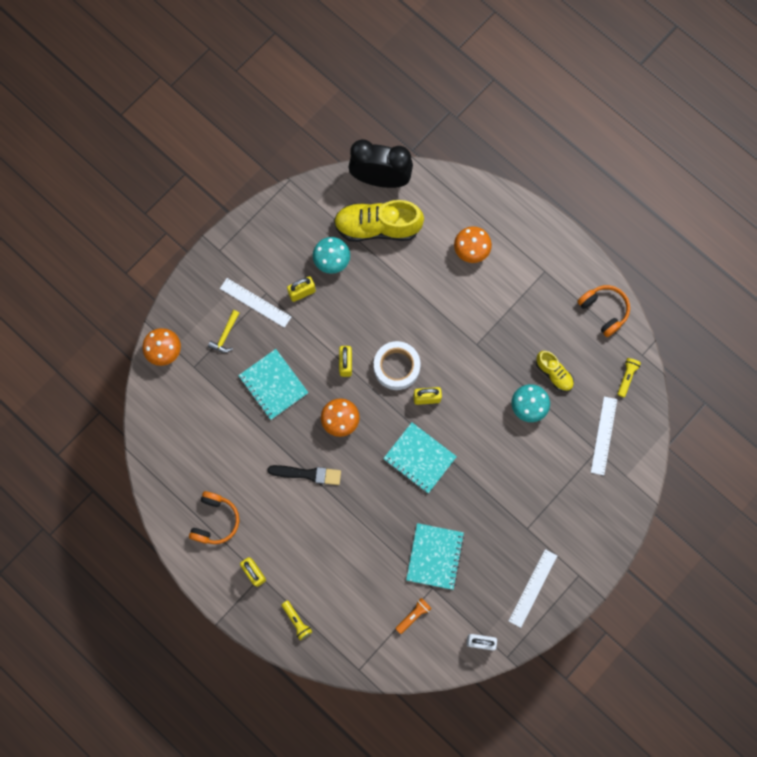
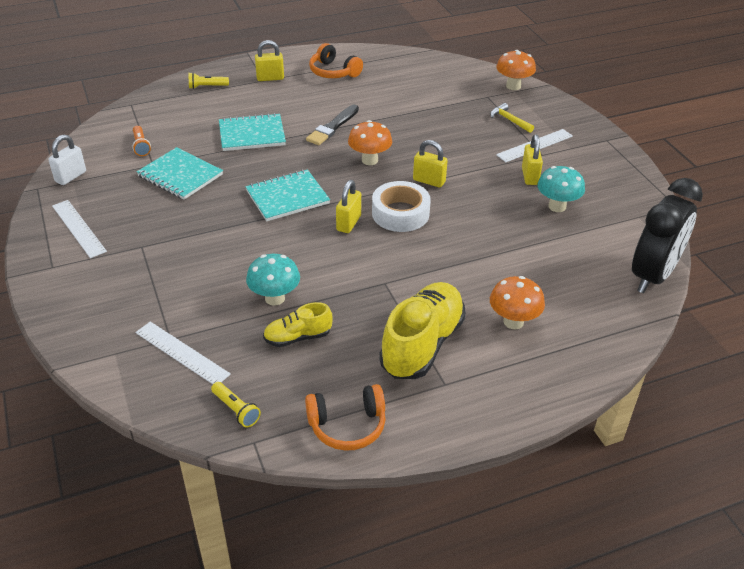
camera: 115 degrees right, 35 degrees down
(273, 385) = (438, 132): turquoise notebook -> turquoise notebook (252, 134)
(377, 227) = (585, 253): yellow shoe -> yellow shoe (422, 344)

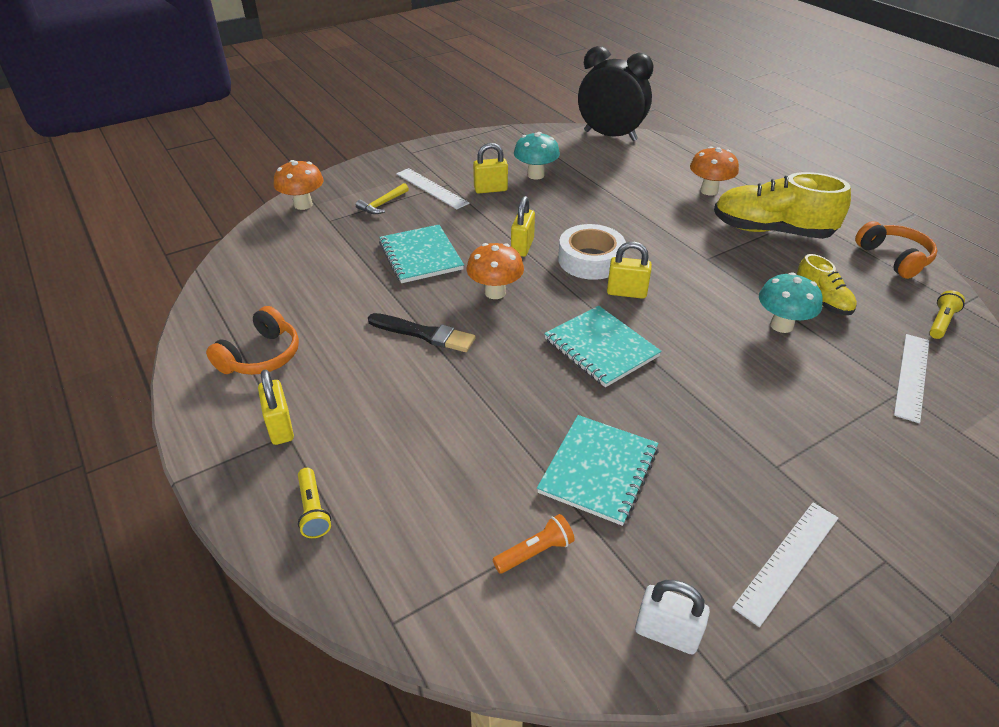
camera: 100 degrees left, 0 degrees up
(252, 134) = (462, 413): turquoise notebook -> turquoise notebook (420, 256)

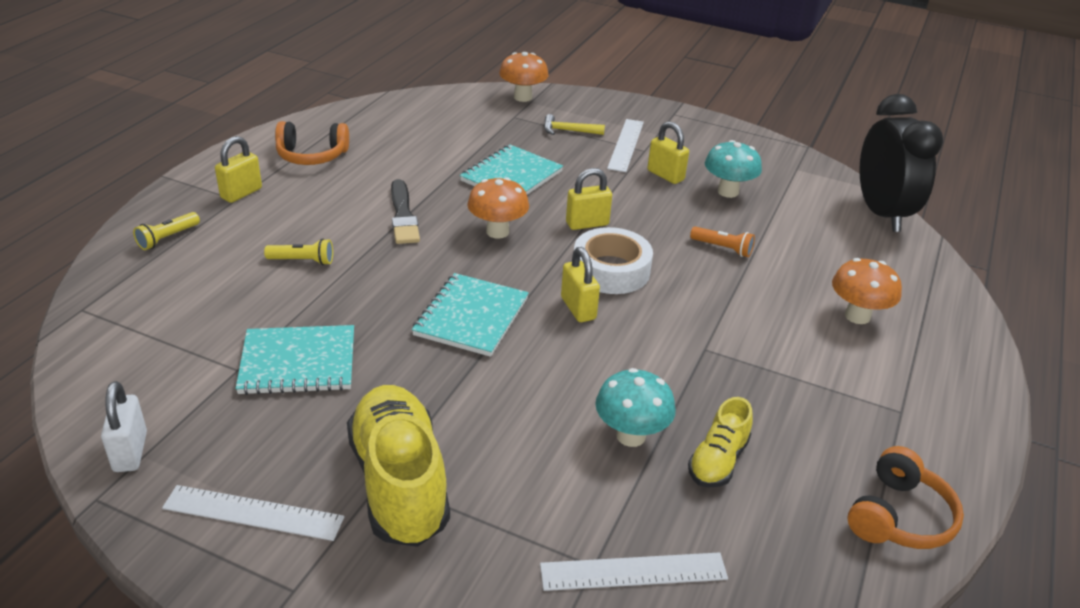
camera: 55 degrees right, 5 degrees down
(535, 552) = (182, 355): orange flashlight -> orange flashlight (723, 248)
(771, 231) = (827, 387): yellow shoe -> yellow shoe (399, 483)
(941, 322) = (787, 588): yellow flashlight -> yellow flashlight (302, 261)

